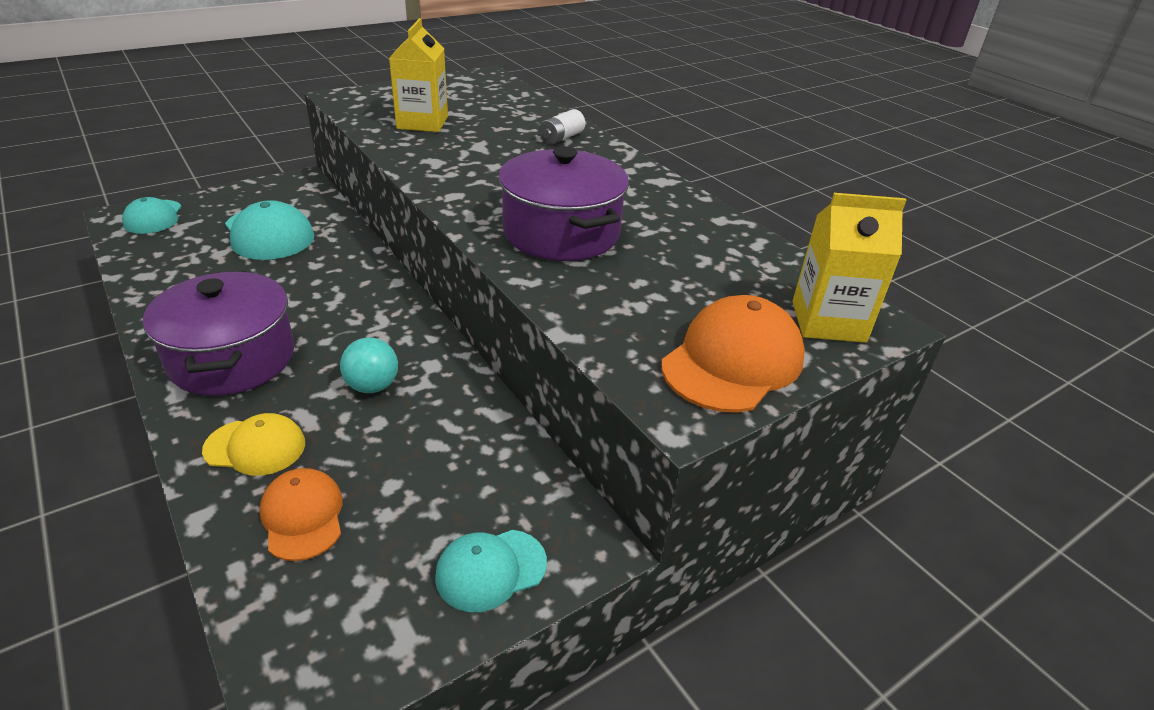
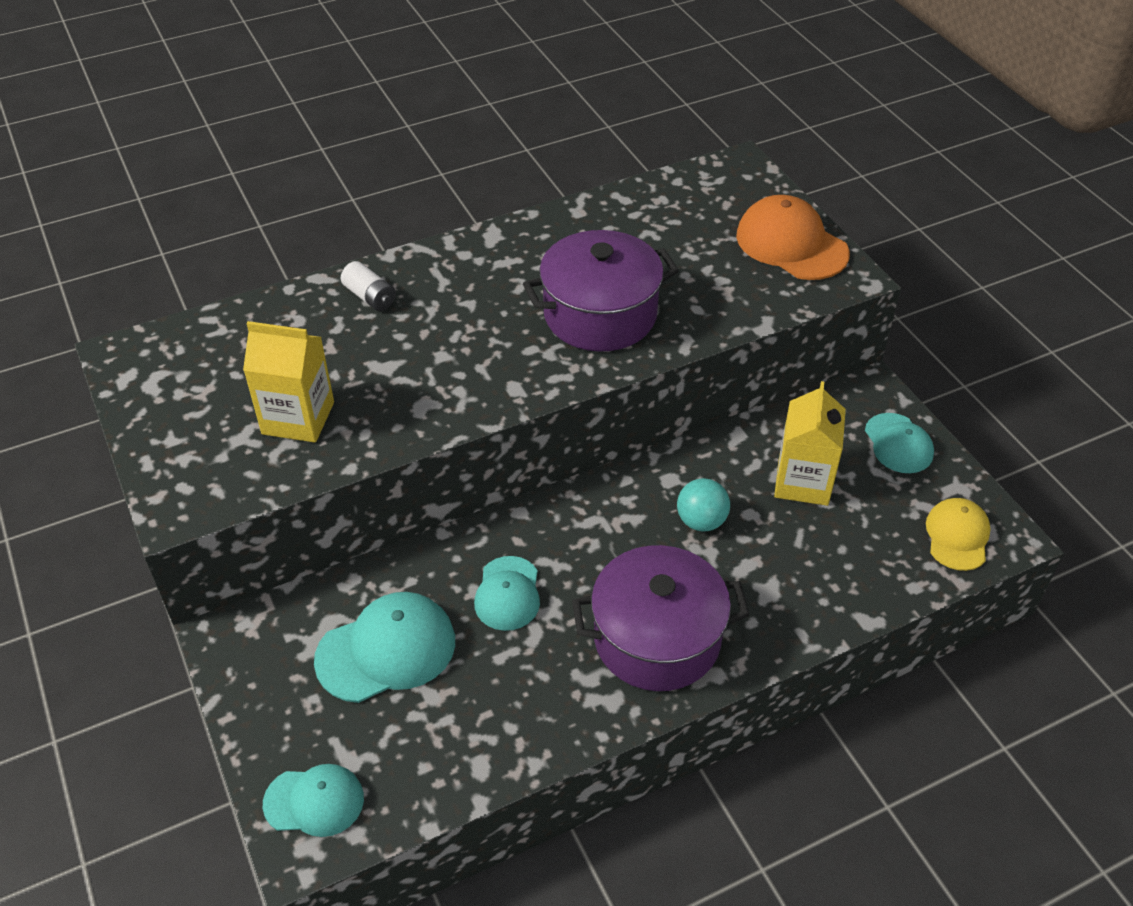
camera: 80 degrees left, 10 degrees up
(255, 447) = (785, 597): yellow cap -> yellow cap (957, 536)
(303, 516) = (860, 553): orange cap -> none
(308, 280) = (508, 594): none -> turquoise cap
(828, 321) = (739, 188): yellow carton -> yellow carton (803, 482)

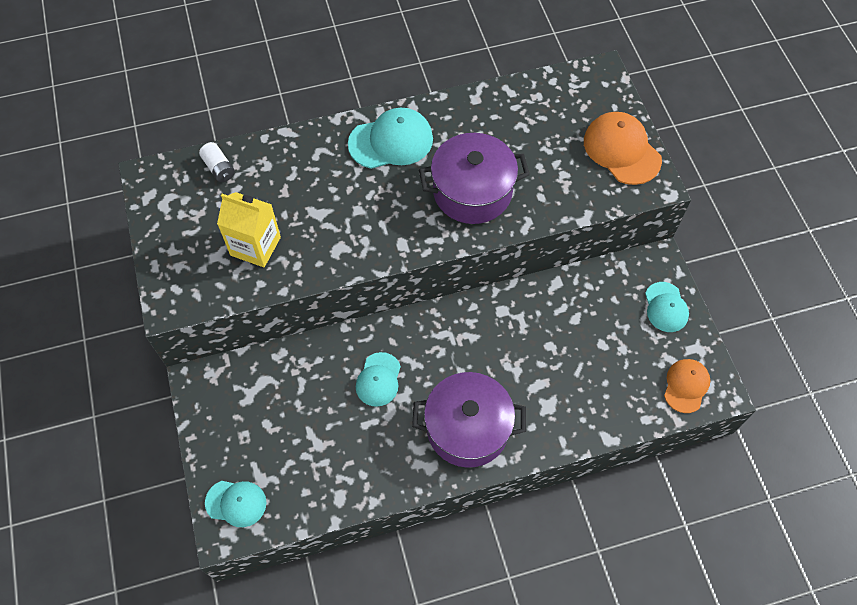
camera: 10 degrees right, 15 degrees up
(370, 297) = (318, 153): white battery -> white battery (219, 168)
(386, 650) = (295, 407): turquoise cap -> turquoise cap (391, 141)
(701, 521) = (516, 346): turquoise ball -> none
(803, 482) = (592, 327): yellow carton -> none
(957, 536) = (686, 386): yellow cap -> orange cap

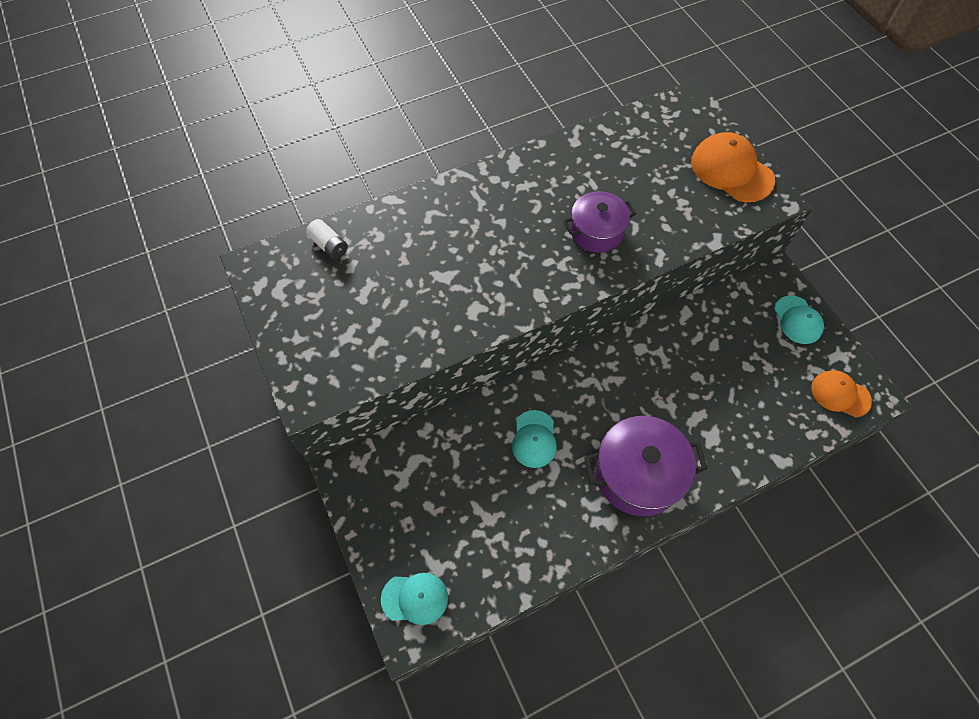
camera: 10 degrees left, 0 degrees up
(255, 246) = (386, 320): yellow carton -> none
(391, 141) = (501, 194): turquoise cap -> none
(472, 192) = (596, 232): purple pot -> purple pot, size x0.65
(686, 386) = (840, 394): orange cap -> orange cap turned 75 degrees counterclockwise

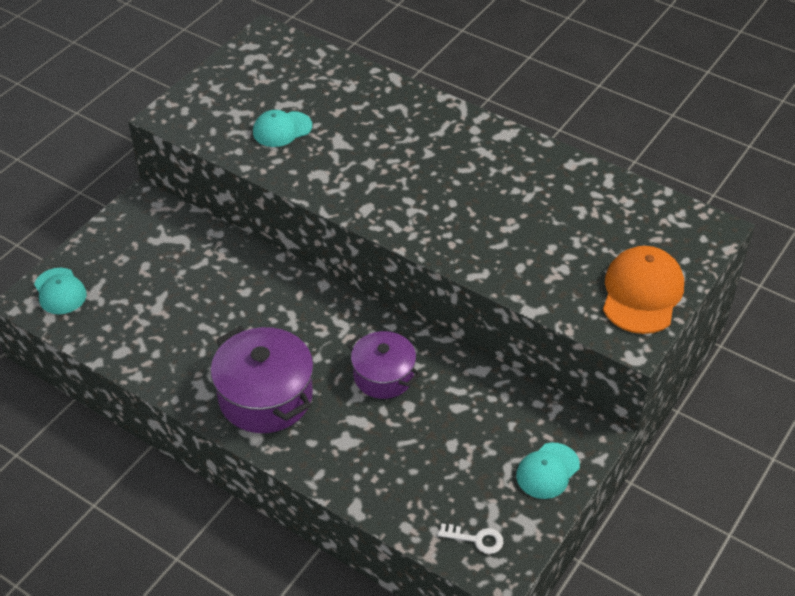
camera: 60 degrees right, 15 degrees down
(329, 245) = (317, 64): white battery -> none
(534, 439) = (253, 308): turquoise cap -> turquoise cap (282, 129)
(596, 232) = (471, 220): purple pot -> purple pot (383, 376)
(840, 394) = (476, 539): orange cap -> white key

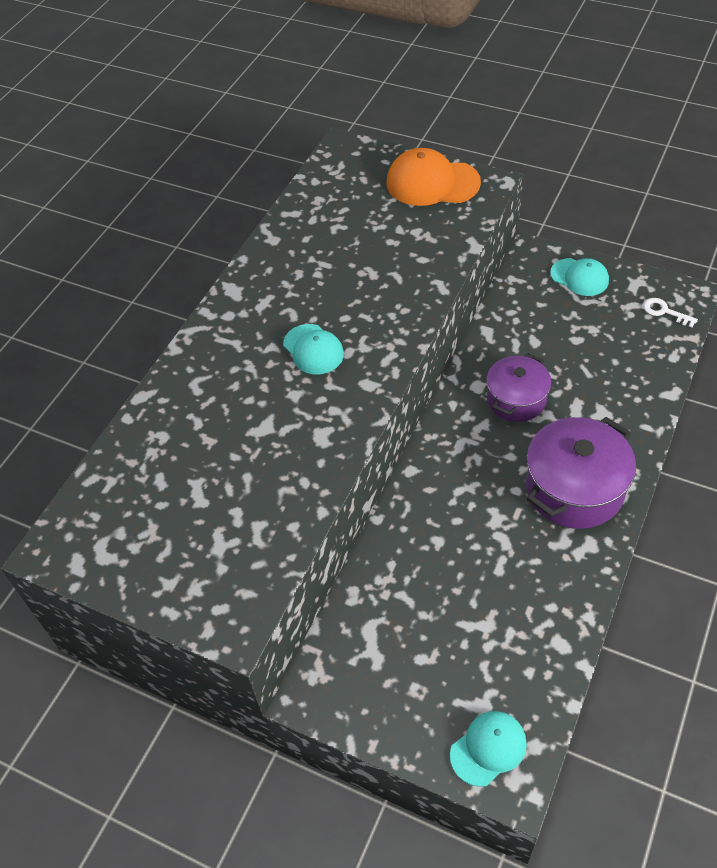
camera: 95 degrees left, 5 degrees up
(282, 129) = (247, 489): turquoise cap -> turquoise cap (313, 349)
(476, 539) = (664, 312): white key -> white key turned 60 degrees counterclockwise

